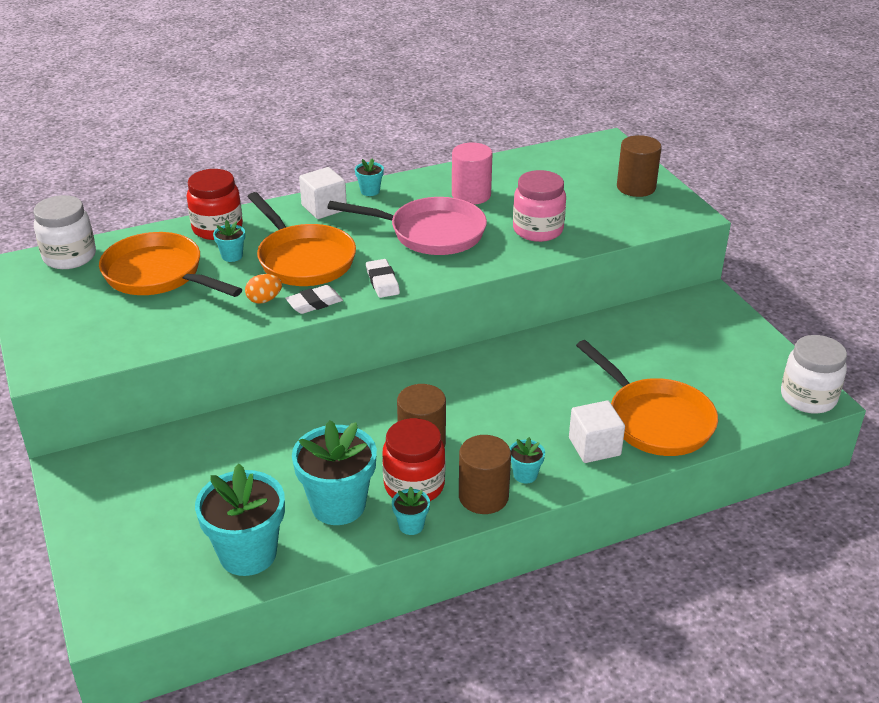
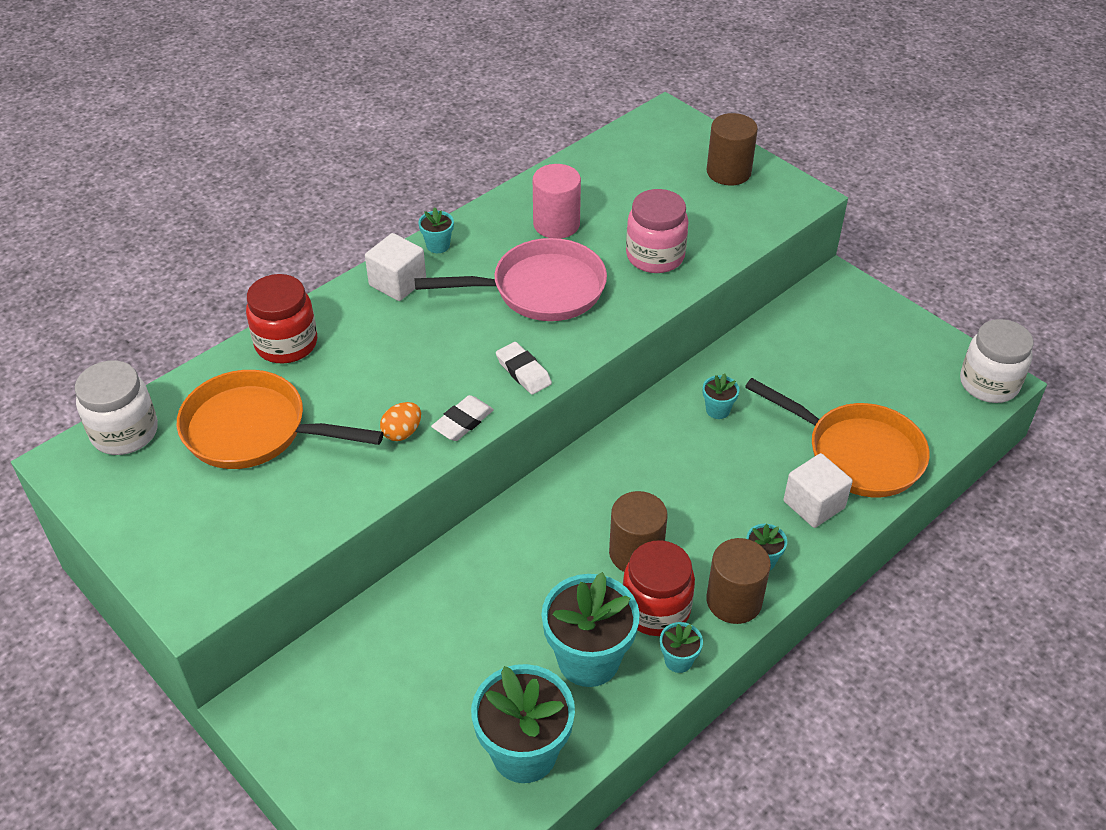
camera: 20 degrees left, 10 degrees up
(232, 256) = (327, 380): turquoise flower pot -> turquoise flower pot (717, 410)
(303, 259) = (415, 363): orange pan -> none

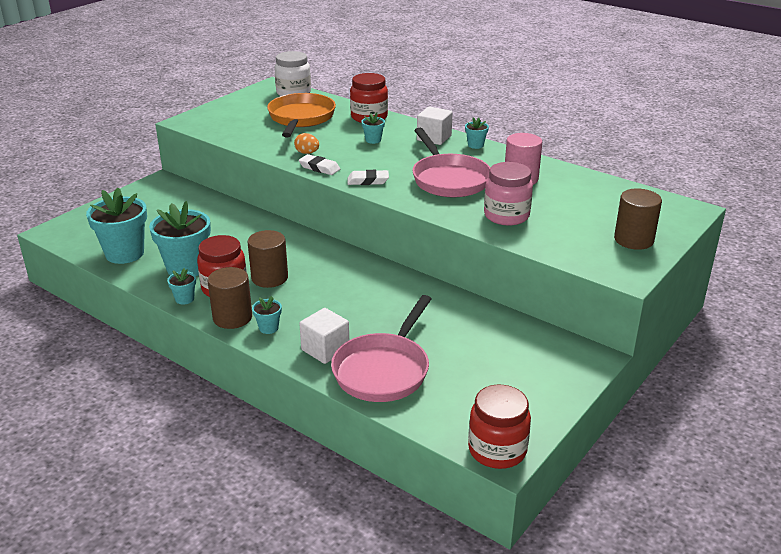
camera: 80 degrees right, 15 degrees down
(523, 371) = (368, 181): white eraser -> white eraser turned 45 degrees clockwise
(717, 410) = (410, 302): turquoise flower pot -> turquoise flower pot (373, 140)
(857, 454) = (384, 370): orange pan -> pink pan
(988, 384) = (497, 450): white jar -> red jar

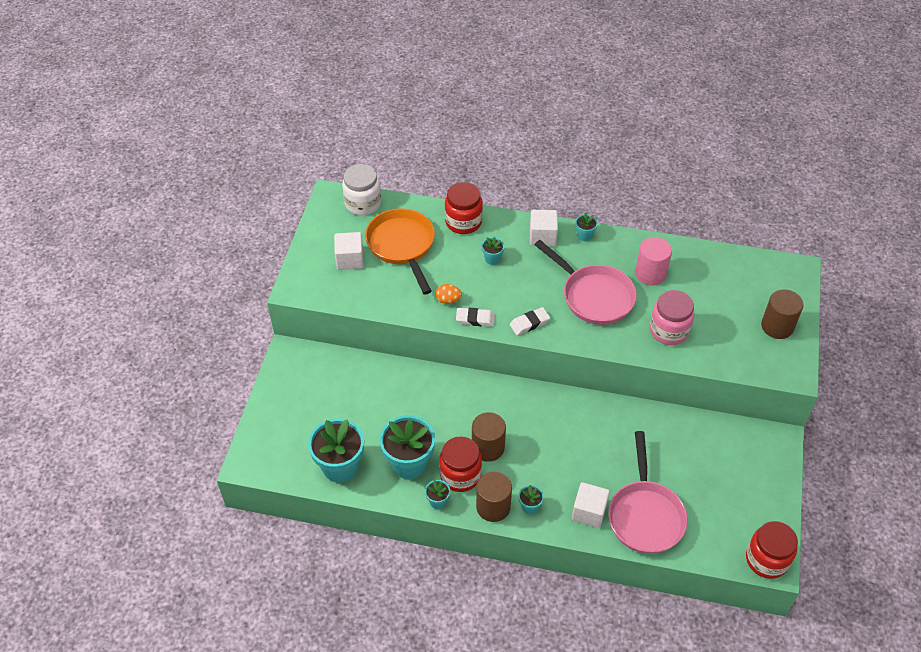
camera: 25 degrees left, 20 degrees up
(248, 116) = (350, 259): none -> white cube

